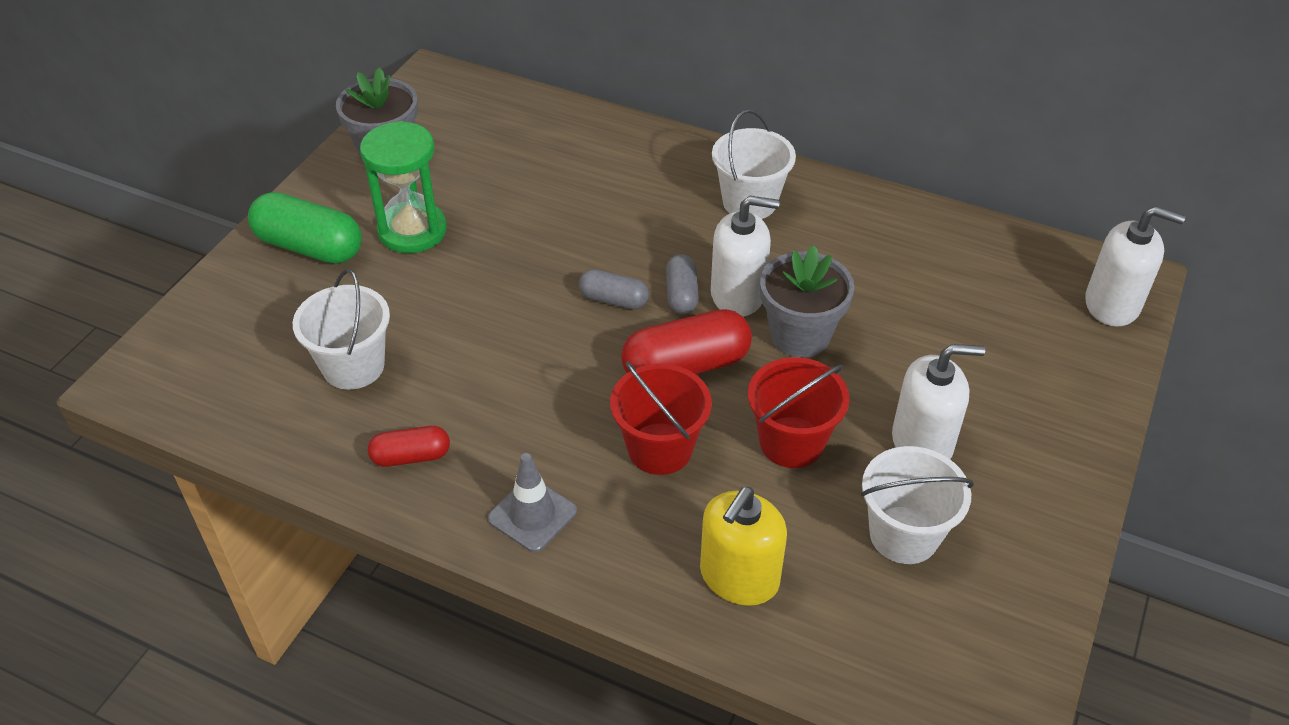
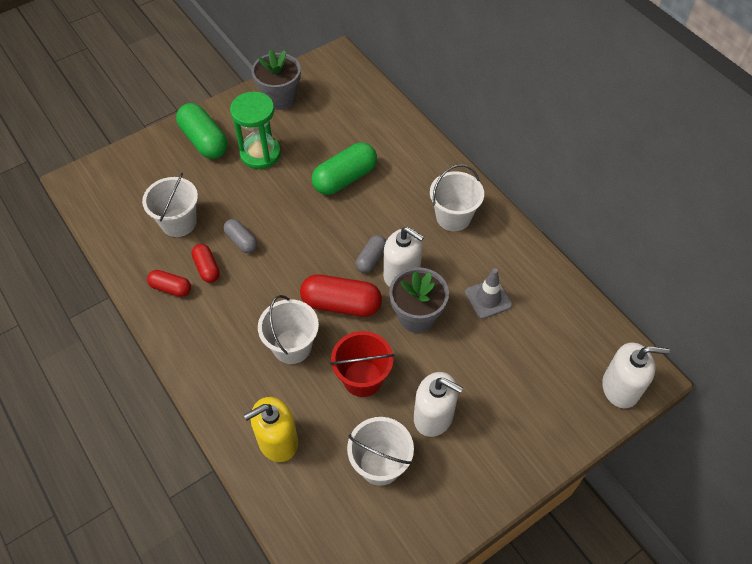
camera: 30 degrees right, 10 degrees up
(448, 406) = (207, 268): none -> red capsule
(532, 515) = (204, 351): grey traffic cone -> grey traffic cone (488, 299)
(563, 214) = (345, 178): none -> green capsule
(614, 300) = (333, 245): grey capsule -> grey capsule (241, 241)
(660, 449) = (292, 346): red bucket -> white bucket
(1112, 304) = (620, 388): white soap dispenser -> white soap dispenser turned 45 degrees counterclockwise

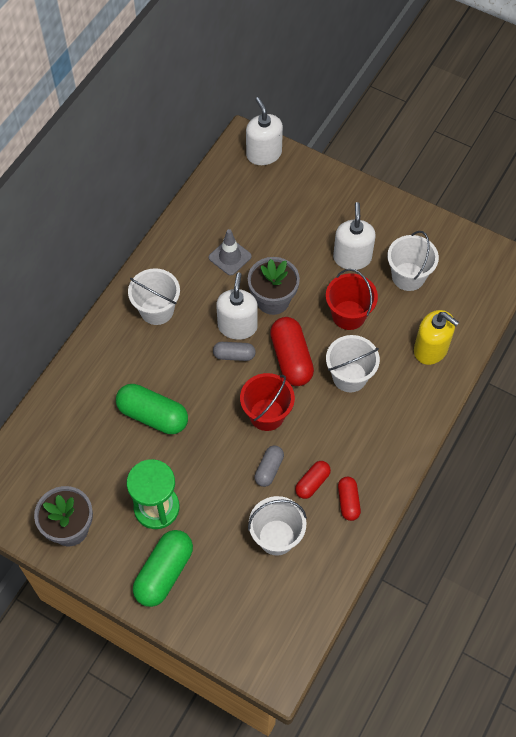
camera: 115 degrees left, 5 degrees up
(294, 260) = (267, 414): none -> red bucket

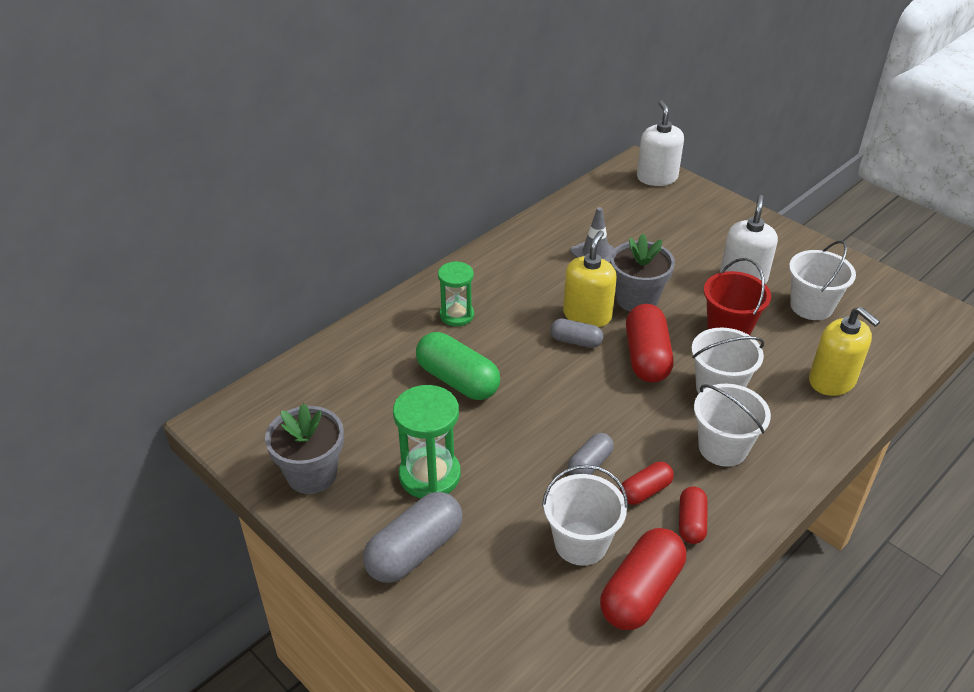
camera: 15 degrees right, 20 degrees down
(134, 350) = (456, 315): none -> green hourglass
(157, 310) = (495, 285): white bucket -> white bucket (722, 448)
(164, 573) = (414, 551): green capsule -> grey capsule
(237, 326) = (587, 315): white soap dispenser -> yellow soap dispenser
(267, 414) = (601, 406): red bucket -> none
(324, 565) = (641, 592): none -> red capsule

